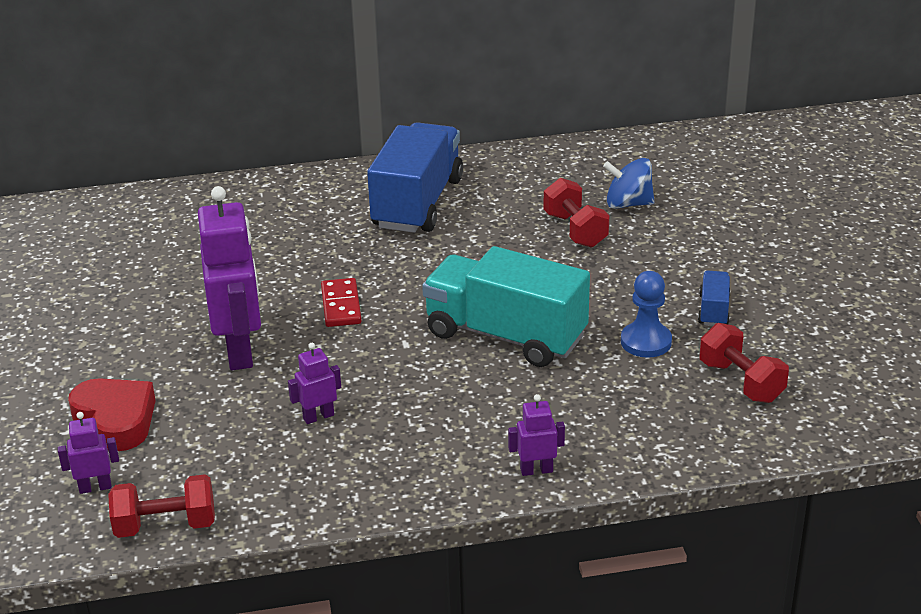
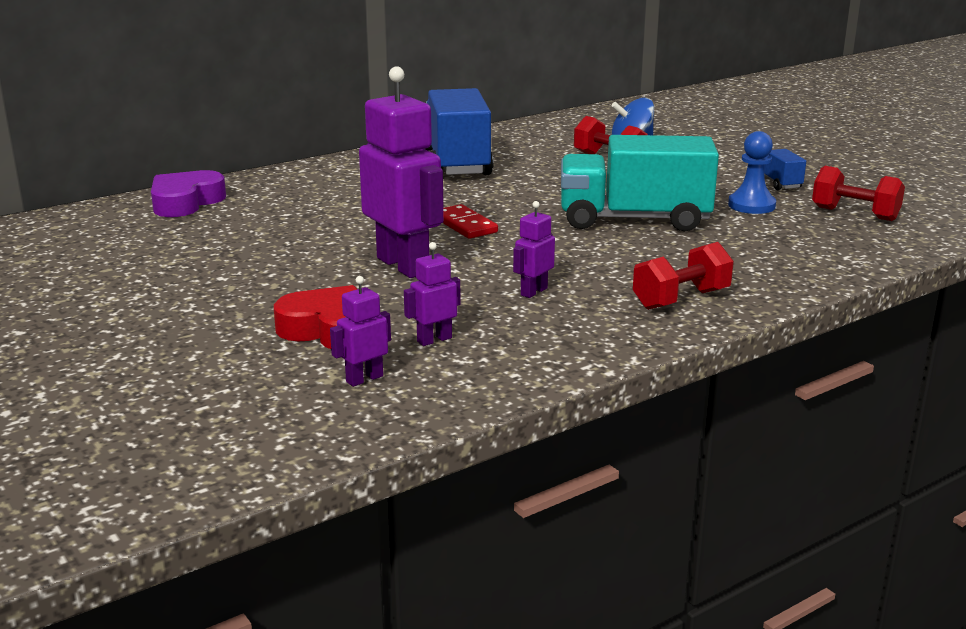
camera: 25 degrees left, 10 degrees down
(130, 213) = (185, 202): none -> purple heart
(165, 525) = (475, 390): red dumbbell -> red dumbbell (681, 299)
(536, 470) = (771, 288): purple robot -> purple robot (434, 340)

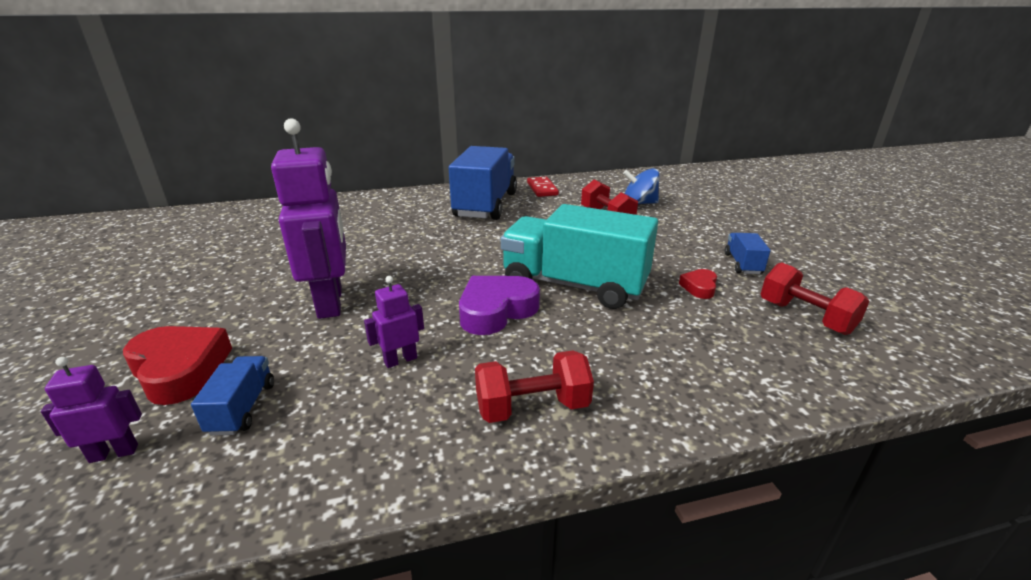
camera: 20 degrees right, 5 degrees up
(185, 202) = (267, 213): purple heart -> purple heart (496, 311)
(434, 340) = (242, 408): purple robot -> blue truck
(465, 225) = (427, 266): red domino -> red domino (542, 189)
(751, 205) = (699, 287): blue pawn -> red heart

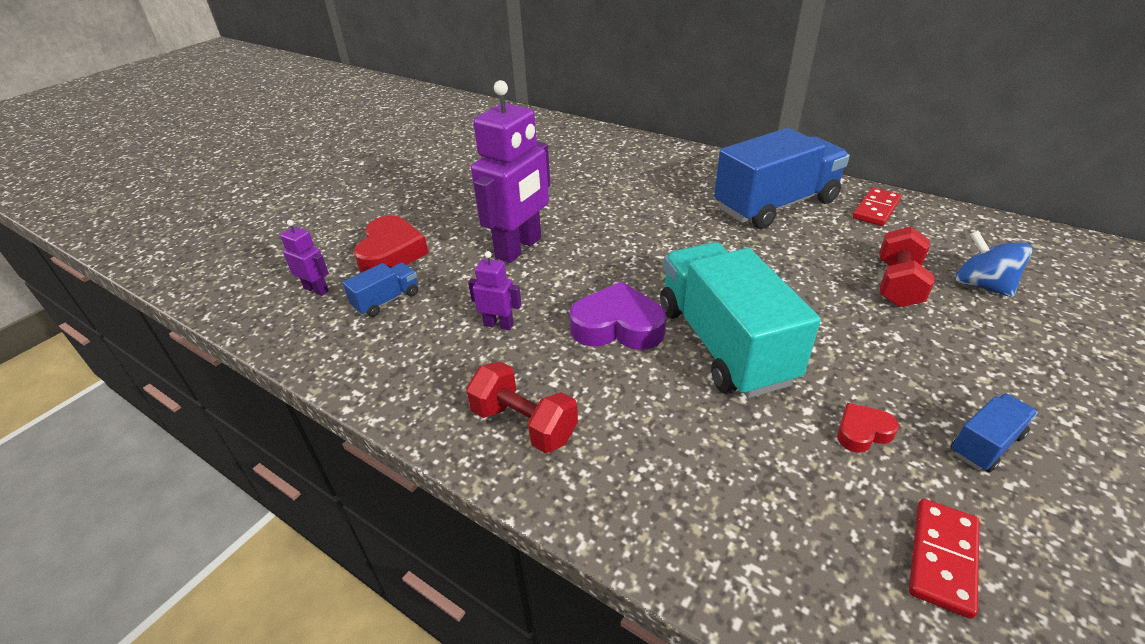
camera: 50 degrees right, 10 degrees up
(805, 317) = (943, 558): red dumbbell -> red domino

